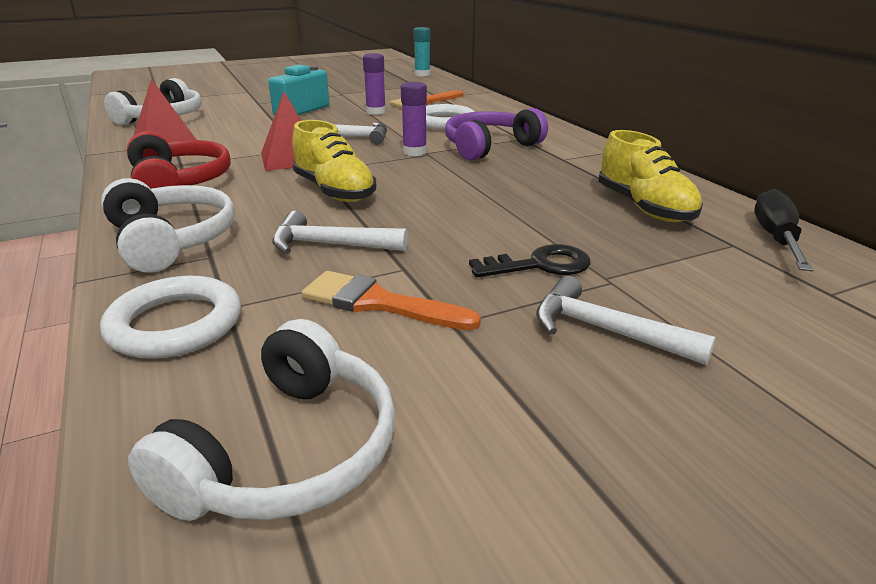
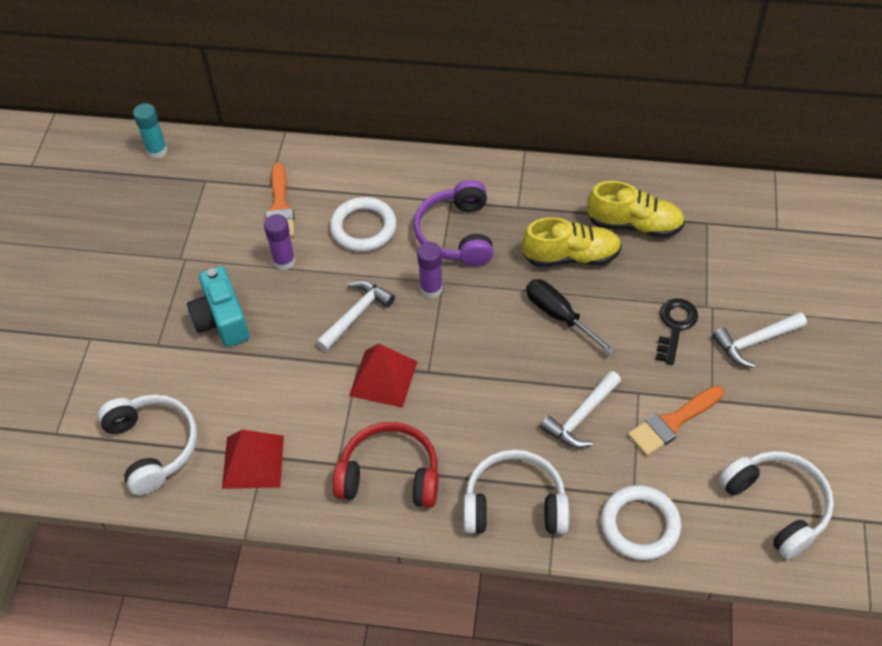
camera: 55 degrees left, 25 degrees up
(334, 191) = (485, 378): yellow shoe -> yellow shoe (571, 256)
(776, 238) = (713, 198): black screwdriver -> black screwdriver (559, 316)

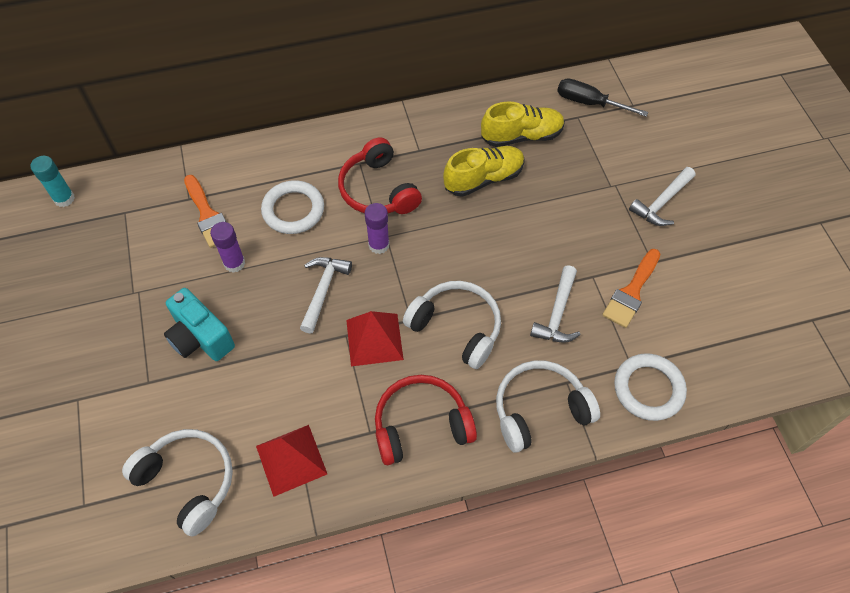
camera: 25 degrees left, 5 degrees up
(457, 234) = (378, 190): purple headphones -> red headphones
(559, 316) = (498, 233): black screwdriver -> black screwdriver (589, 103)
(675, 326) = (594, 210): black key -> none
(776, 506) = (743, 332): white headphones -> white headphones (456, 328)

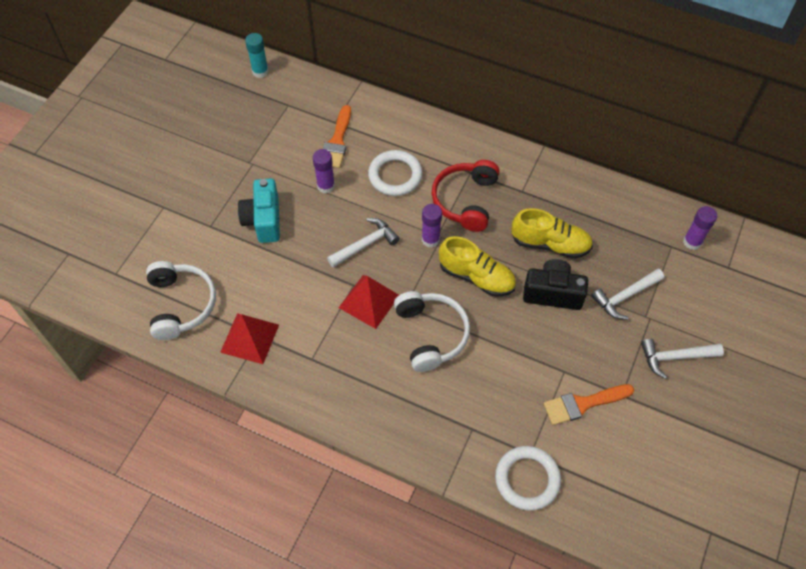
camera: 40 degrees right, 0 degrees up
(421, 425) = (347, 380): red headphones -> none
(521, 136) = (610, 231): yellow shoe -> yellow shoe (476, 277)
(524, 218) = (553, 293): none -> black camera
(540, 410) = (435, 432): white headphones -> none
(557, 313) = (512, 377): white hammer -> white hammer (625, 296)
(589, 103) = (692, 242): black screwdriver -> purple glue stick

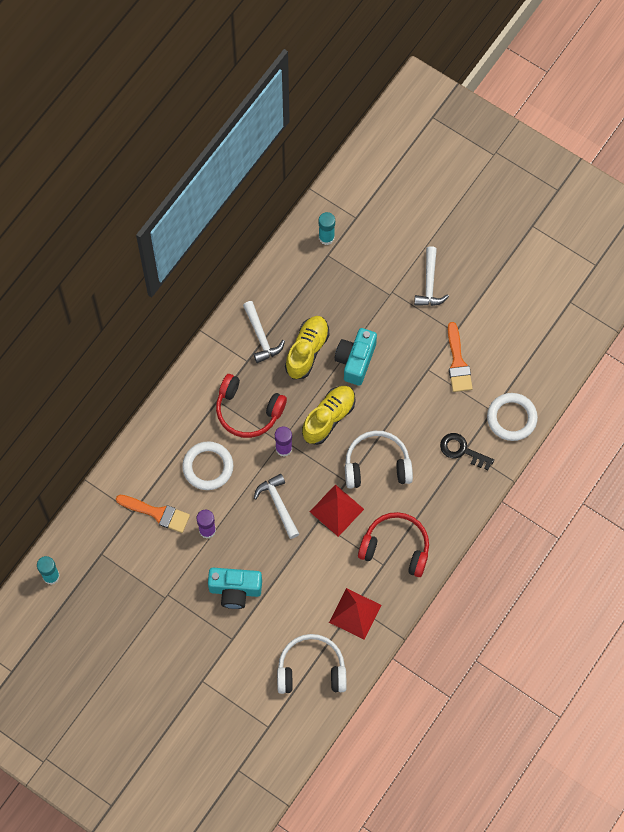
camera: 80 degrees left, 10 degrees up
(334, 369) = (396, 548): none -> red headphones
(470, 425) = (462, 450): none -> black key
(553, 293) = (355, 360): black camera -> turquoise camera
(625, 296) = (369, 305): white hammer -> white hammer (261, 337)
(692, 242) = (326, 237): purple glue stick -> turquoise glue stick

